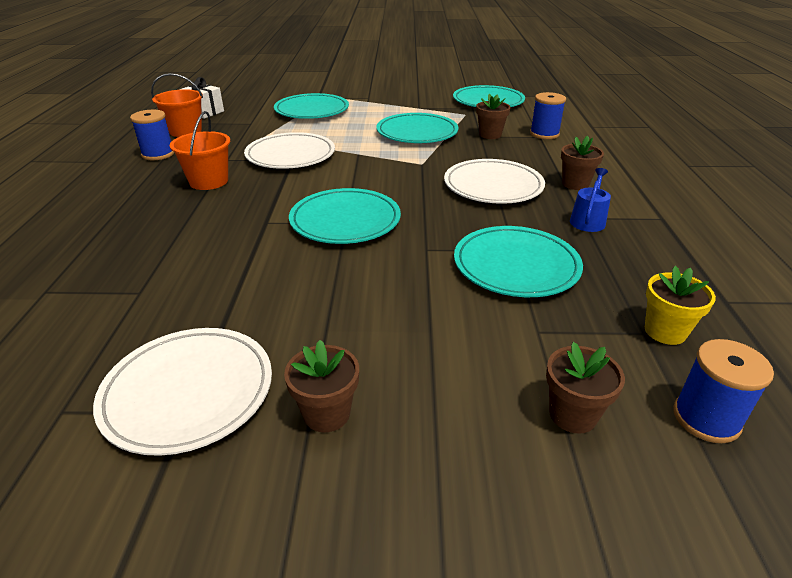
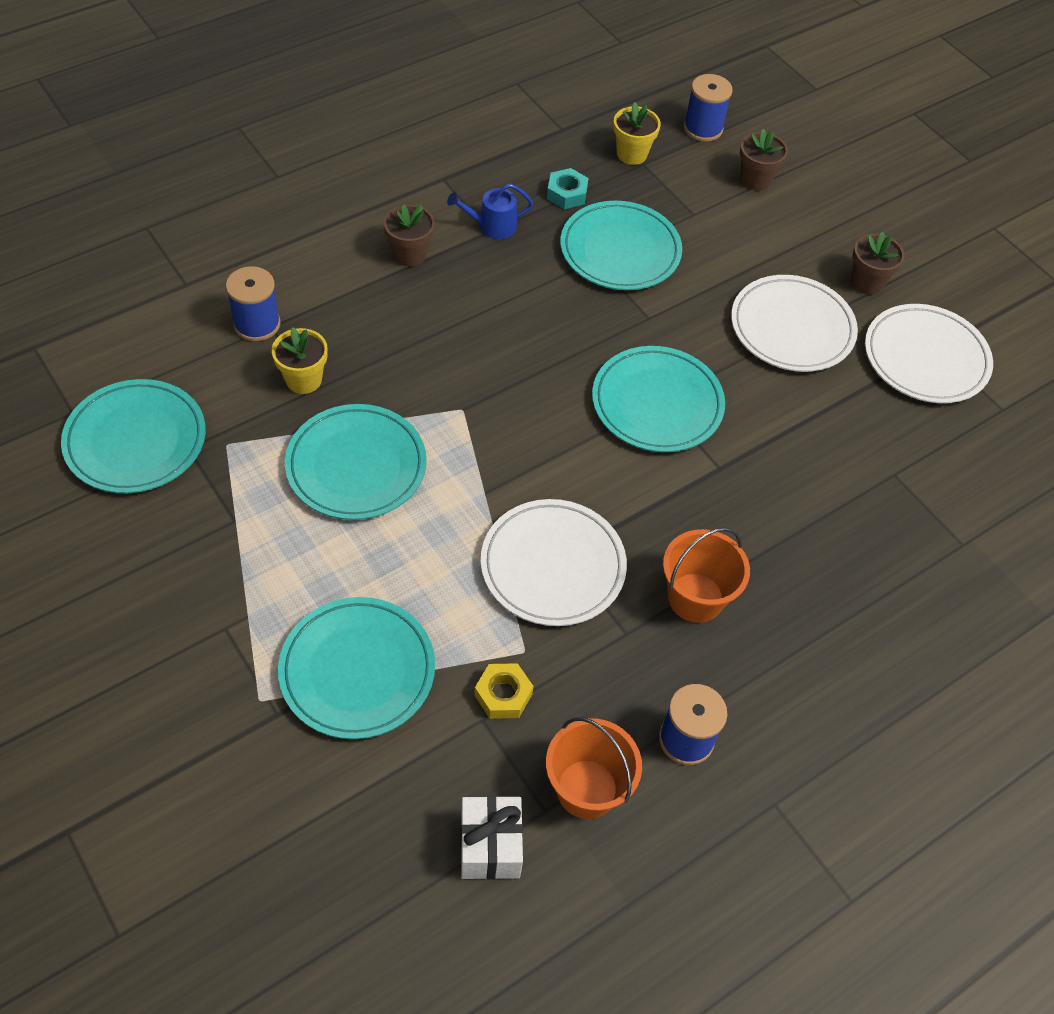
camera: 130 degrees left, 20 degrees up
(252, 129) = (503, 695): none -> yellow nut
(490, 135) = (303, 380): brown flower pot -> yellow flower pot
(493, 186) = (472, 319): white plate -> white plate (792, 328)
(613, 267) = (566, 194): none -> turquoise nut

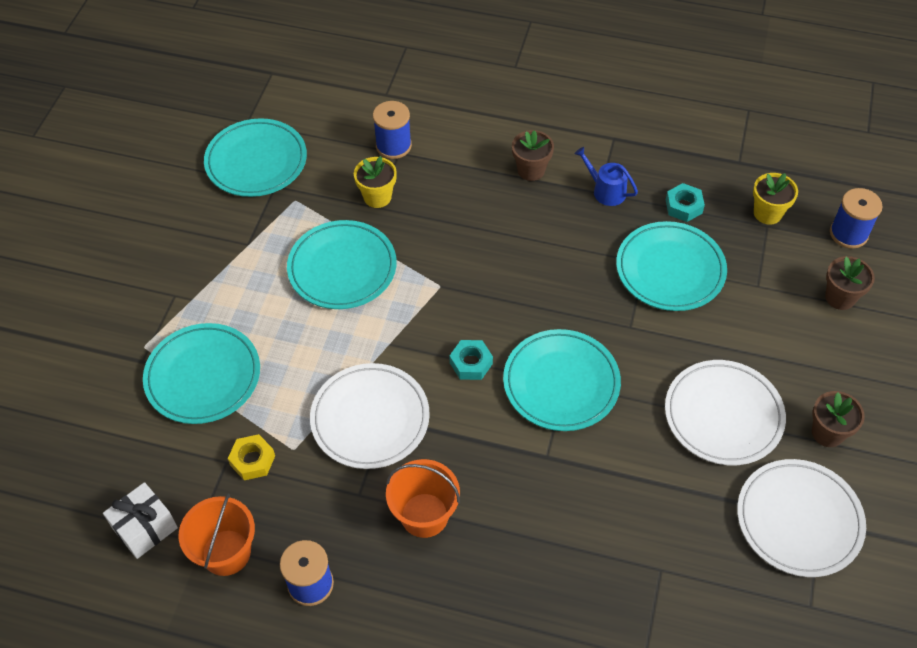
camera: 55 degrees right, 0 degrees up
(571, 449) = (471, 363): none -> turquoise nut

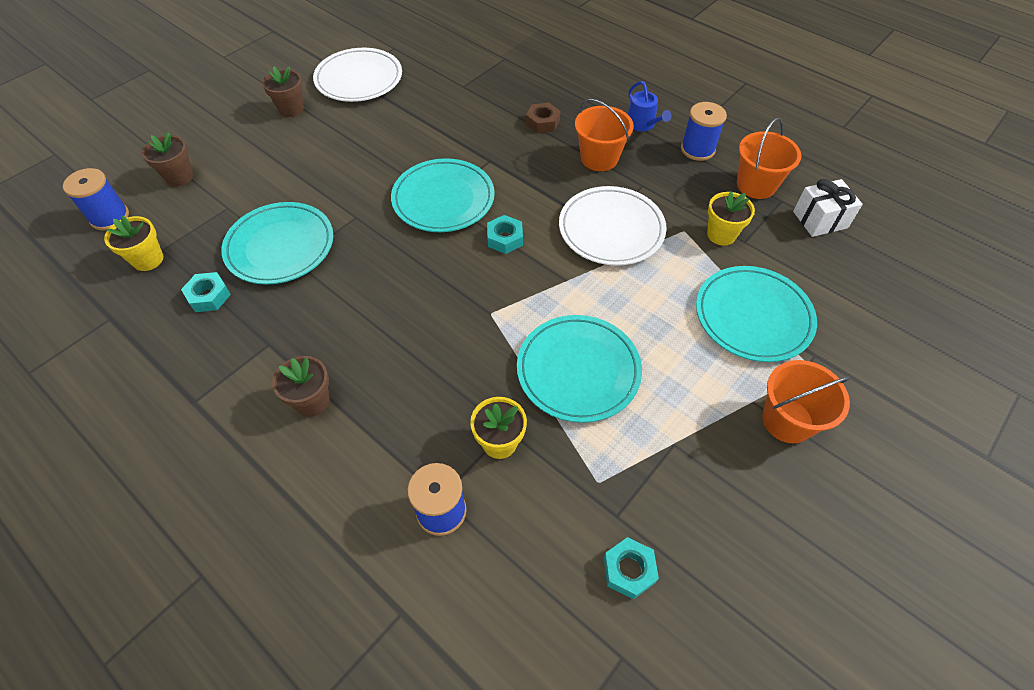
camera: 155 degrees left, 0 degrees up
(161, 295) = (787, 420): none -> orange bucket
(252, 460) = (721, 234): yellow nut -> yellow flower pot
(256, 161) = (629, 570): turquoise plate -> turquoise nut
(521, 546) = (542, 122): none -> brown nut
(605, 191) = (261, 343): blue watering can -> blue watering can (642, 124)
(723, 415) = (347, 140): white plate -> none

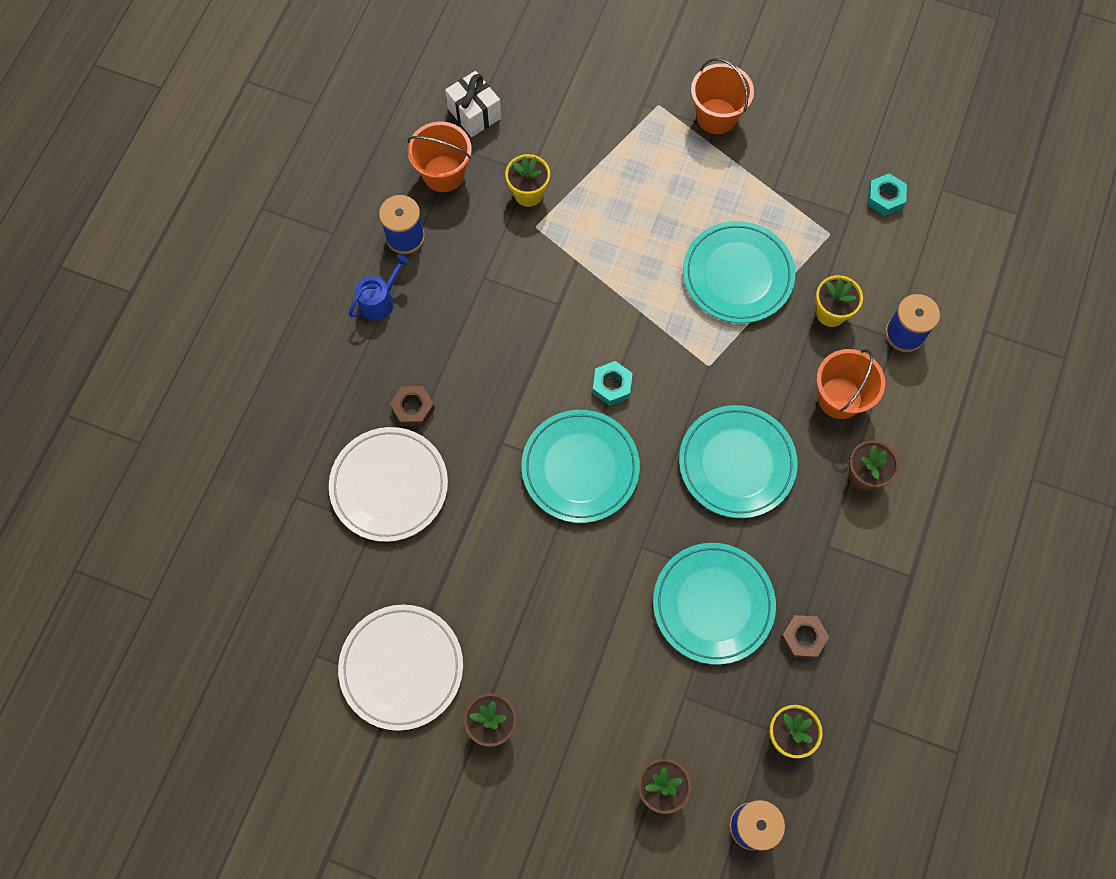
camera: 110 degrees left, 15 degrees up
(209, 296) = (803, 638): turquoise nut -> brown nut
(599, 158) = (455, 330): orange bucket -> orange bucket (839, 398)
(611, 229) = (559, 291): white plate -> white plate (389, 486)
(753, 316) = (620, 153): turquoise plate -> turquoise plate (737, 463)

